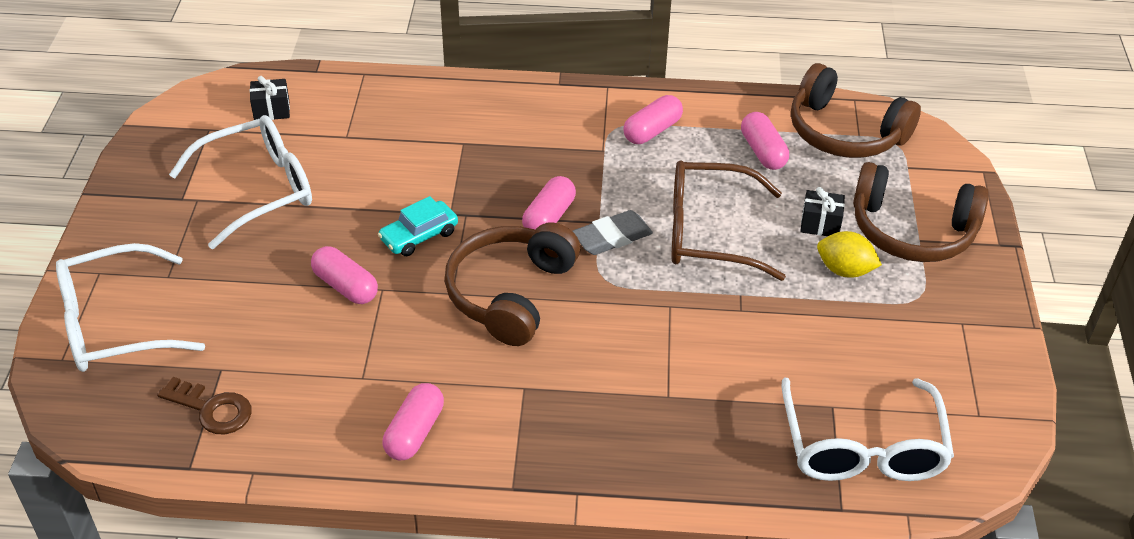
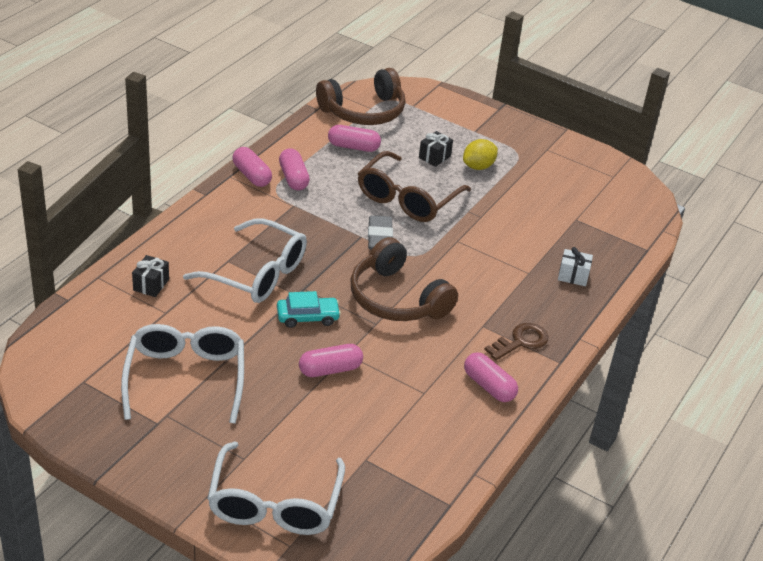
camera: 65 degrees left, 5 degrees down
(212, 409) = (402, 476): brown key -> brown key (521, 341)
(271, 110) = (94, 339): black gift -> black gift (151, 285)
(419, 236) = (307, 317): turquoise car -> turquoise car turned 90 degrees counterclockwise
(549, 217) = (339, 254): pink capsule -> pink capsule (251, 175)
(702, 443) = (573, 276): none -> white gift
(862, 448) = (611, 223): white glasses -> white glasses (257, 274)
(912, 231) = (466, 130): brown headphones -> none

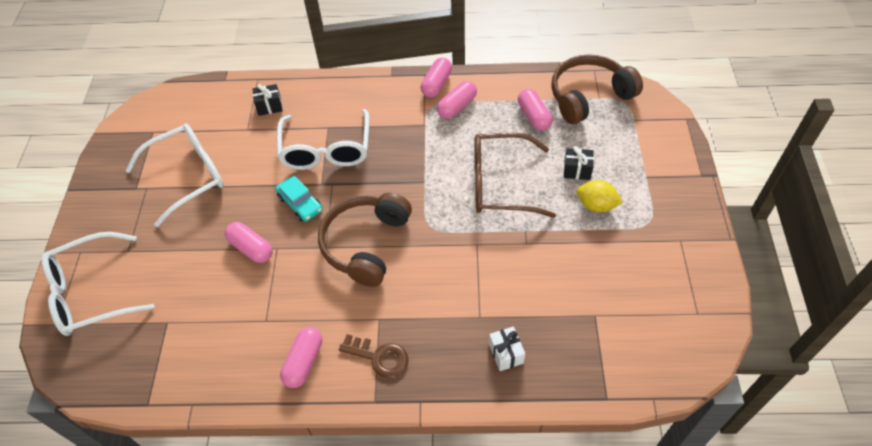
camera: 65 degrees right, 15 degrees up
(364, 111) = (589, 96): brown headphones -> brown headphones turned 120 degrees clockwise
(379, 236) = (434, 193): grey eraser -> none

